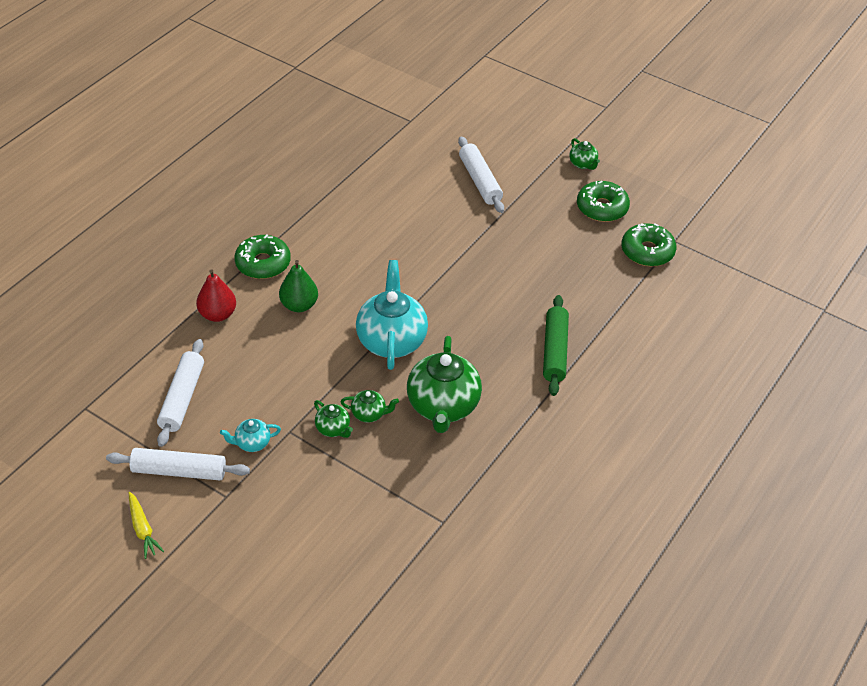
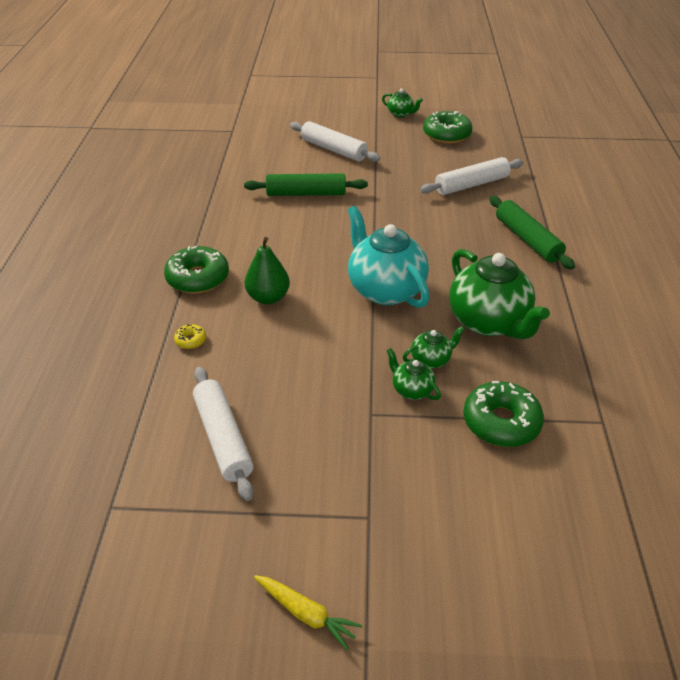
camera: 30 degrees left, 5 degrees down
(179, 471) = (289, 518): white rolling pin -> white rolling pin (471, 185)
(218, 314) = (190, 340): red pear -> yellow donut
(252, 443) = (344, 445): turquoise teapot -> none
(333, 429) = (411, 390): green teapot -> green teapot turned 150 degrees counterclockwise
(413, 219) = (306, 193): none -> green rolling pin
(647, 251) = (512, 149): green donut -> green donut (501, 422)

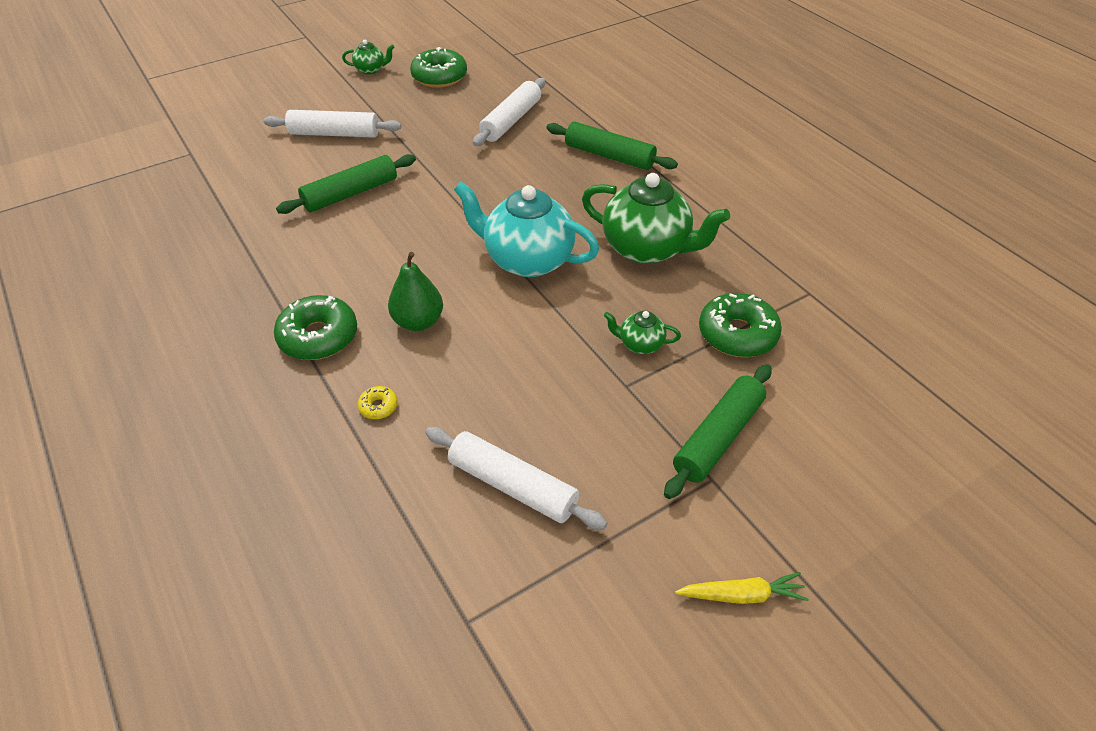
camera: 35 degrees left, 5 degrees up
(405, 490) = (718, 437): none -> green rolling pin
(431, 360) = (631, 308): green teapot -> none

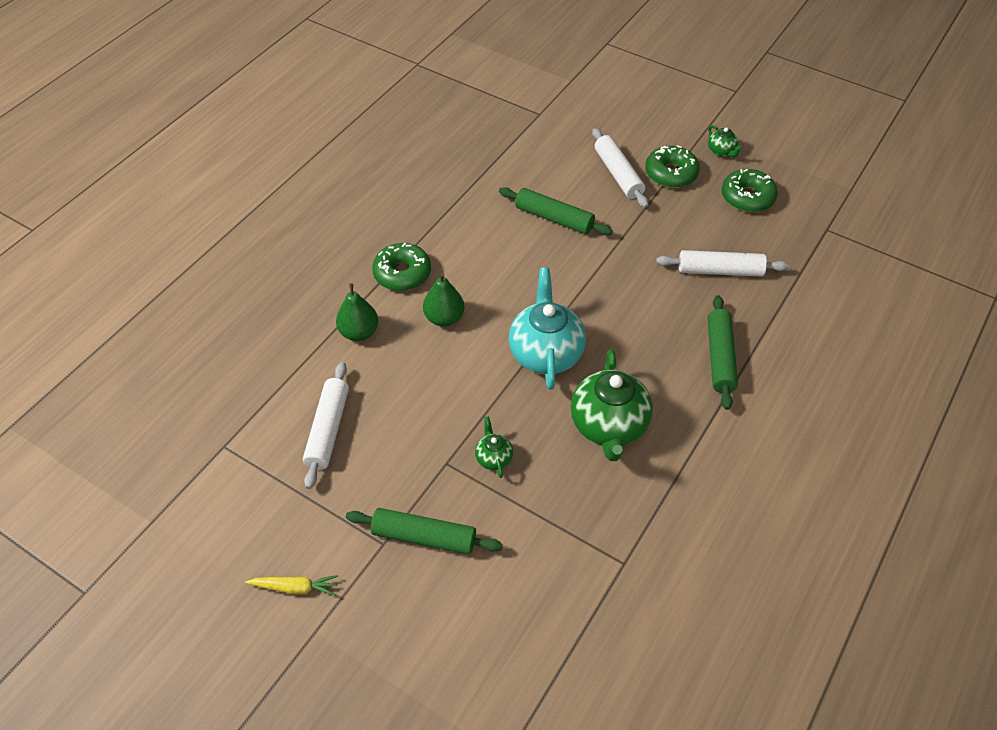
camera: 65 degrees right, 5 degrees up
(378, 406) = (359, 332): yellow donut -> green pear
(737, 334) = (541, 521): green donut -> green donut (671, 173)
(742, 595) = (295, 587): yellow carrot -> yellow carrot turned 60 degrees counterclockwise

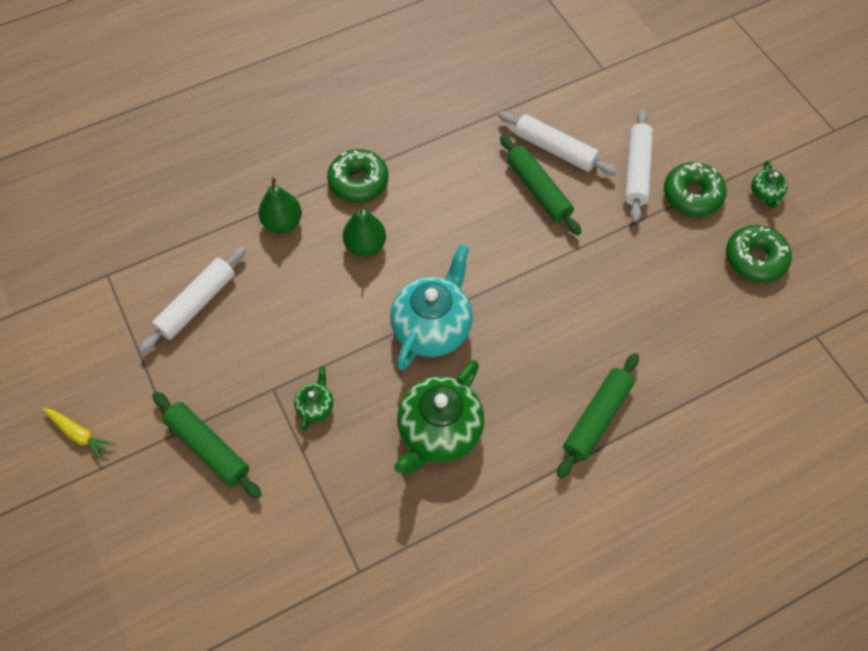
camera: 30 degrees right, 10 degrees up
(720, 271) = (665, 326): white rolling pin -> white rolling pin (555, 150)

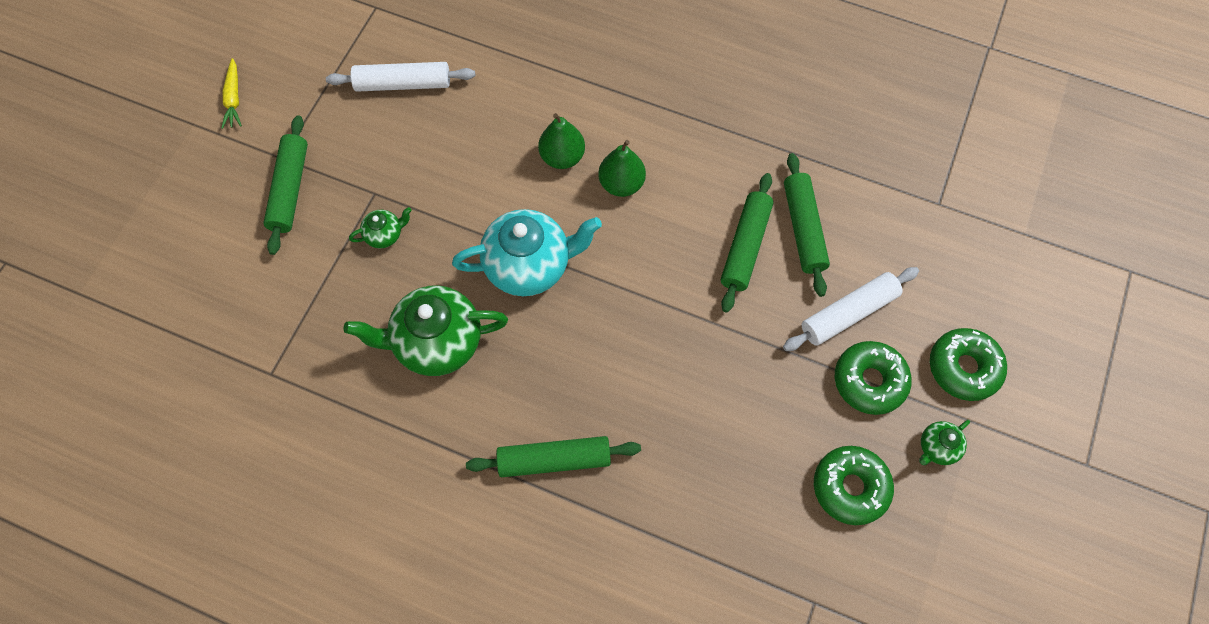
camera: 50 degrees right, 5 degrees up
(282, 223) = (528, 82): green pear -> green pear (621, 184)
(358, 182) = (619, 104): green donut -> green donut (963, 368)
(555, 150) = (803, 229): white rolling pin -> green rolling pin

